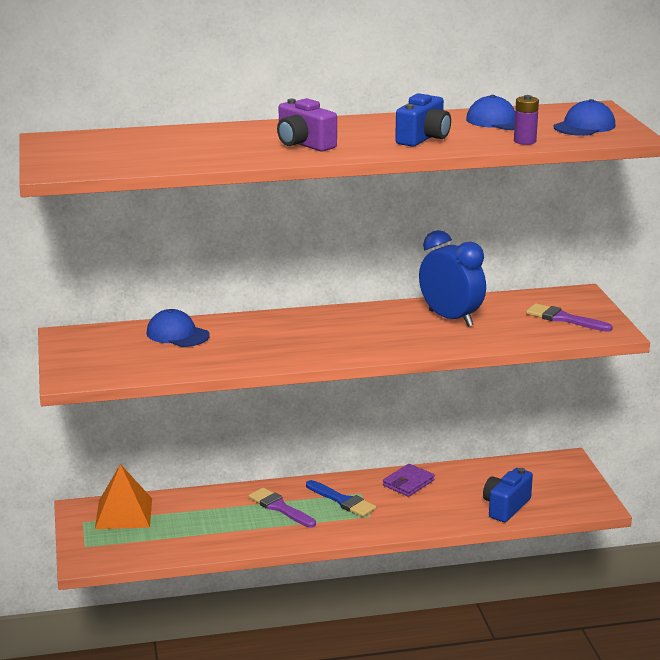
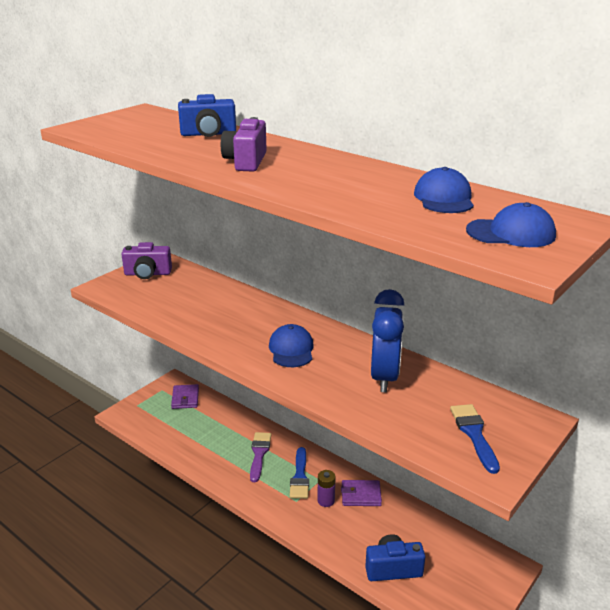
camera: 50 degrees right, 5 degrees up
(86, 349) = (147, 274): none -> purple camera
(124, 513) = (185, 398): orange pyramid -> purple wallet
(177, 334) = (205, 290): blue cap -> blue cap (291, 349)
(423, 138) = (336, 189): blue camera -> blue camera (208, 134)
(525, 141) = (408, 224): purple battery -> purple battery (326, 500)
(564, 319) = (474, 434): purple brush -> blue brush

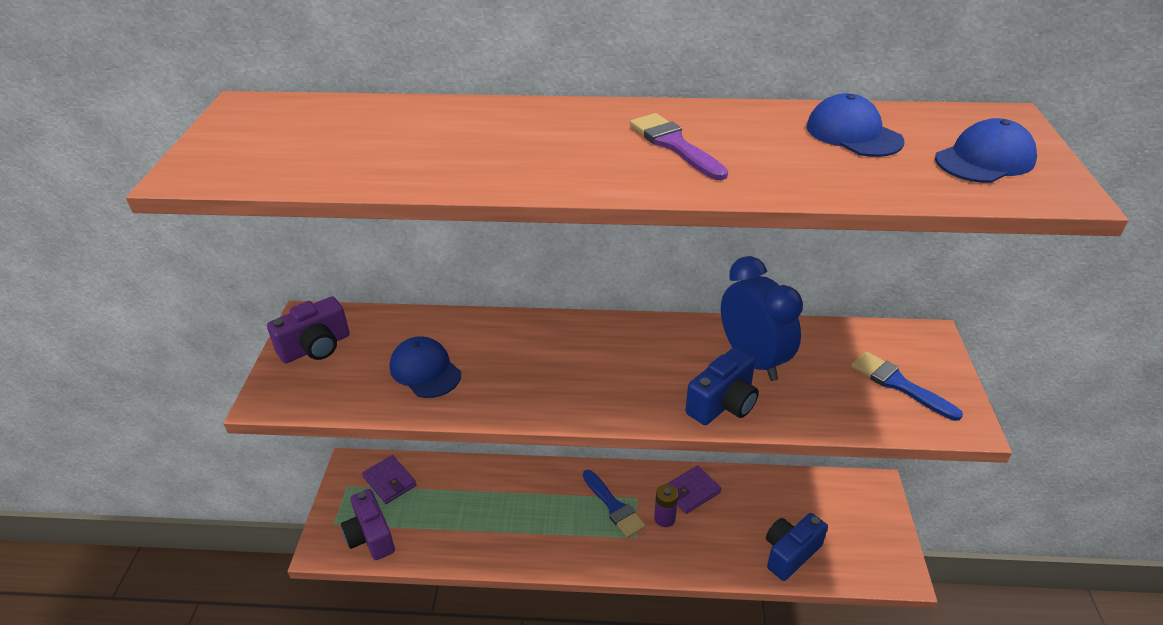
camera: 35 degrees left, 10 degrees up
(208, 134) = (423, 122): blue camera -> blue camera (723, 404)
(246, 161) = (554, 154): purple camera -> purple camera (370, 536)
(259, 454) = (545, 504): purple brush -> purple brush (674, 145)
(291, 349) = (623, 373): blue cap -> blue cap (425, 370)

